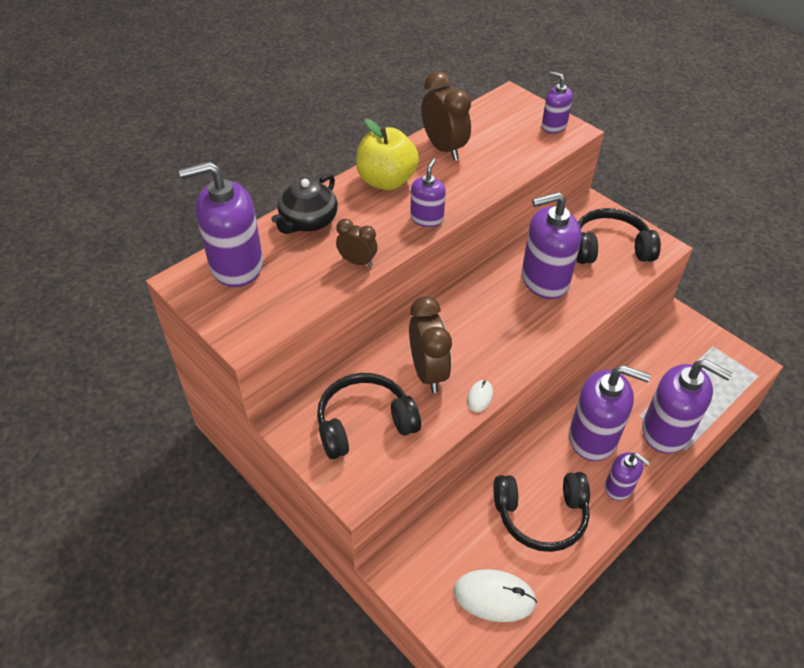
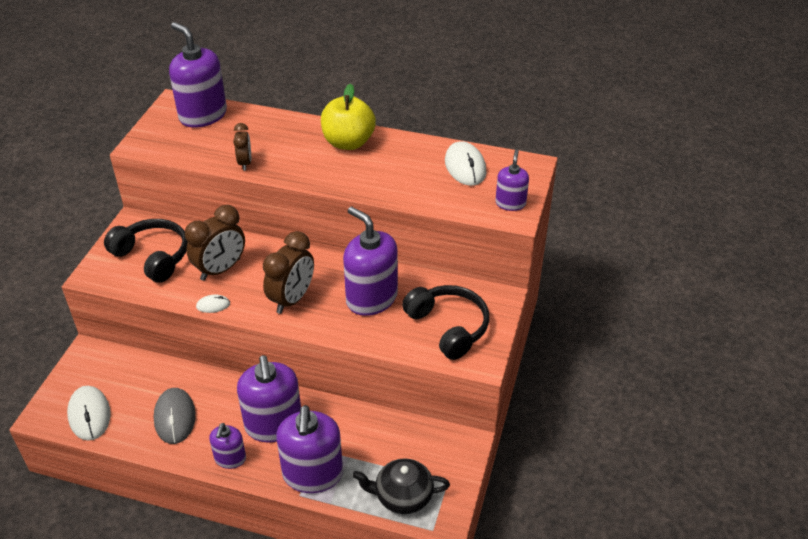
camera: 60 degrees right, 5 degrees down
(308, 221) = (271, 126): black teapot -> black teapot (402, 495)
(427, 218) = (319, 177): purple soap dispenser -> none
(444, 148) = (417, 155): brown clock -> brown clock (292, 299)
(484, 129) = (465, 166): none -> white mouse
(541, 515) = (175, 417): black headphones -> grey mouse

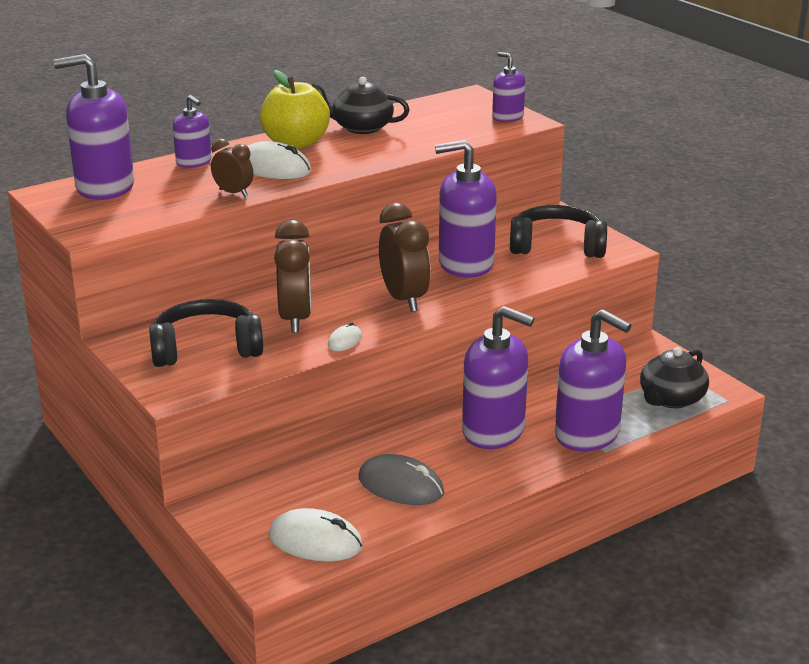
camera: 50 degrees left, 15 degrees down
(230, 458) = (506, 473): purple soap dispenser -> purple soap dispenser (194, 162)
(408, 152) = (361, 127): none -> black teapot
(465, 166) = (426, 115): white mouse -> white mouse (274, 168)

